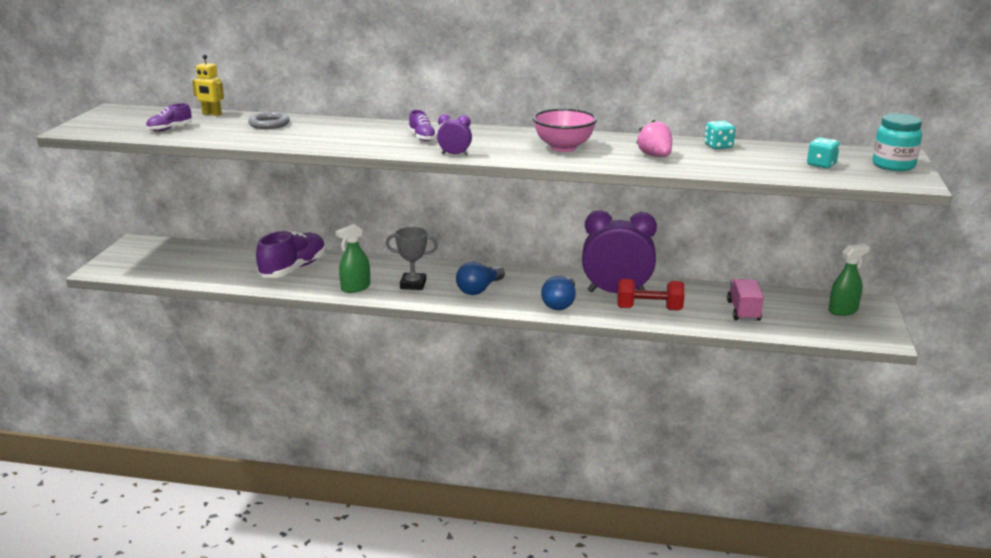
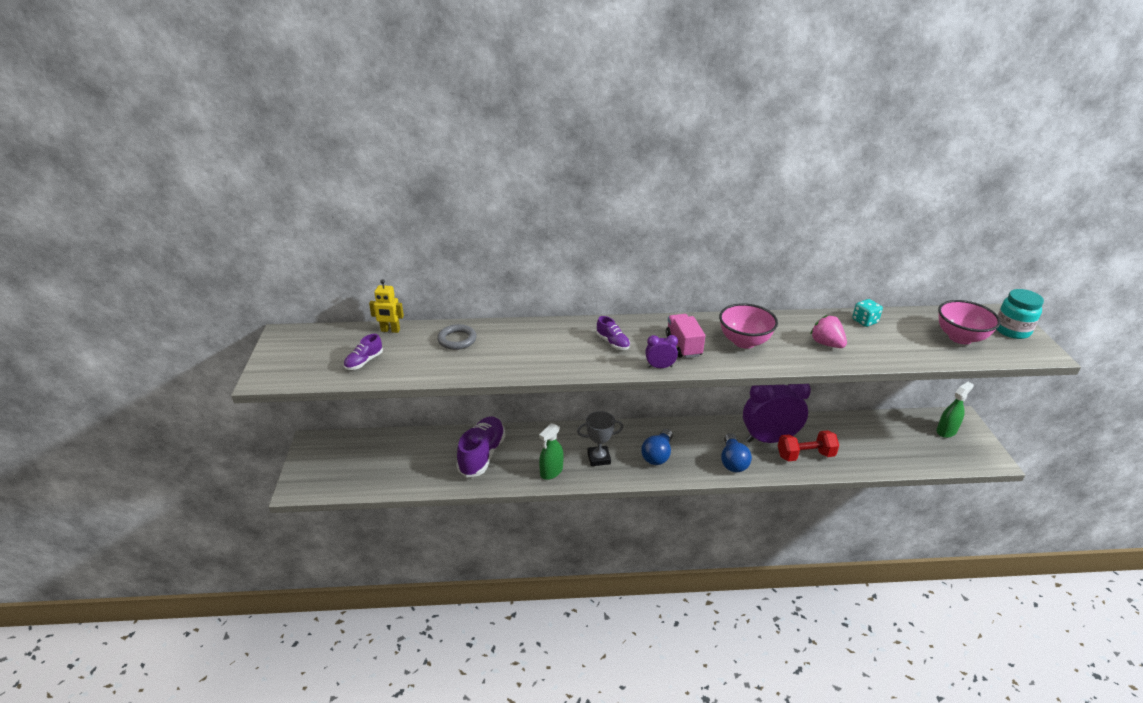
camera: 15 degrees left, 10 degrees up
(743, 311) = (876, 445): pink truck -> pink truck (683, 345)
(821, 165) = (960, 338): turquoise dice -> pink bowl

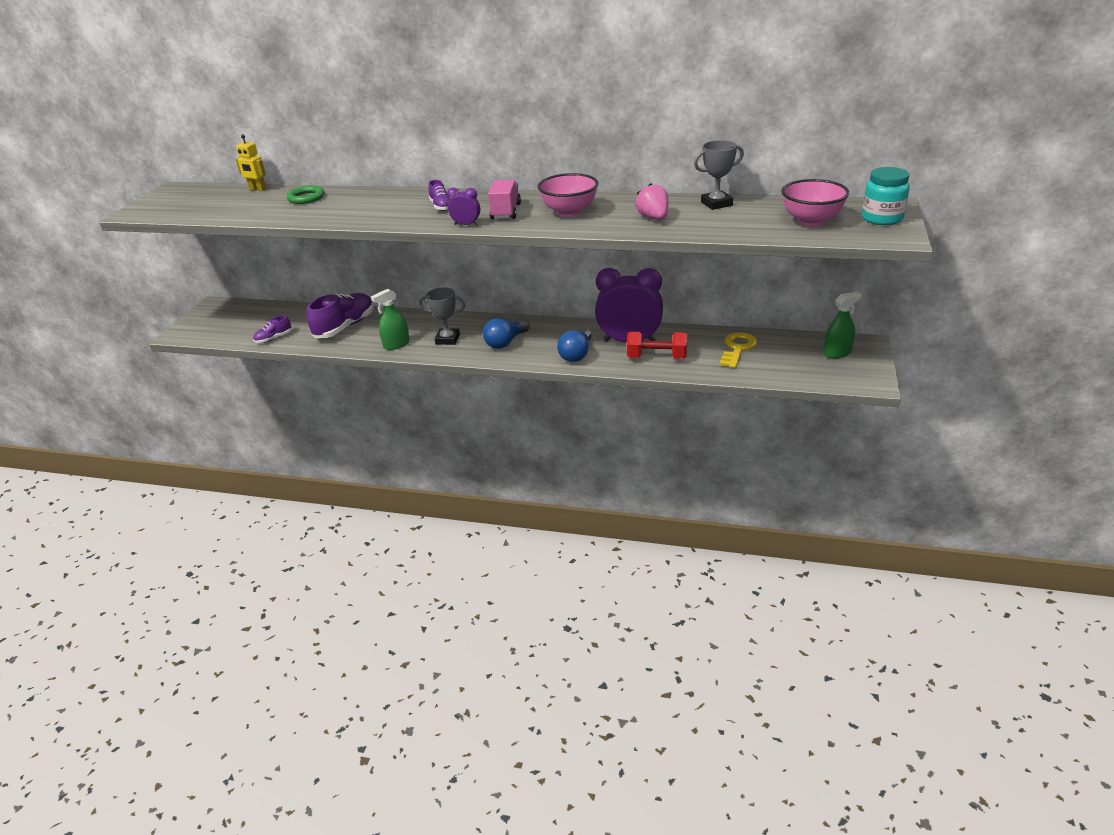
camera: 20 degrees right, 0 degrees up
(364, 362) = (216, 207): purple shoe -> purple shoe (273, 338)
(457, 340) = (306, 198): grey ring -> green ring
(864, 321) = (716, 204): turquoise dice -> grey trophy
(865, 436) = (737, 348): none -> yellow key

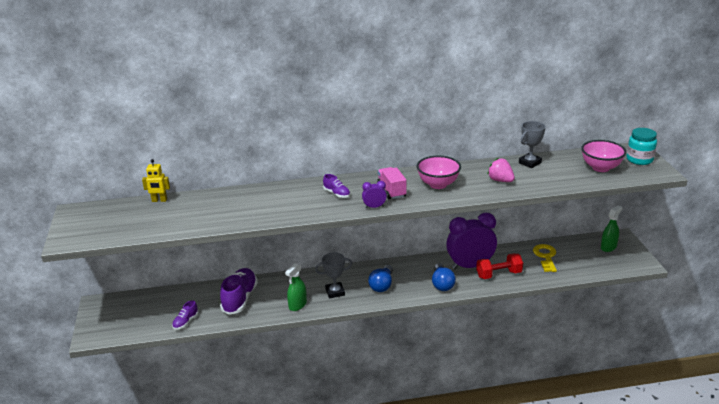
camera: 25 degrees left, 5 degrees down
(306, 198) = (214, 202): green ring -> none

